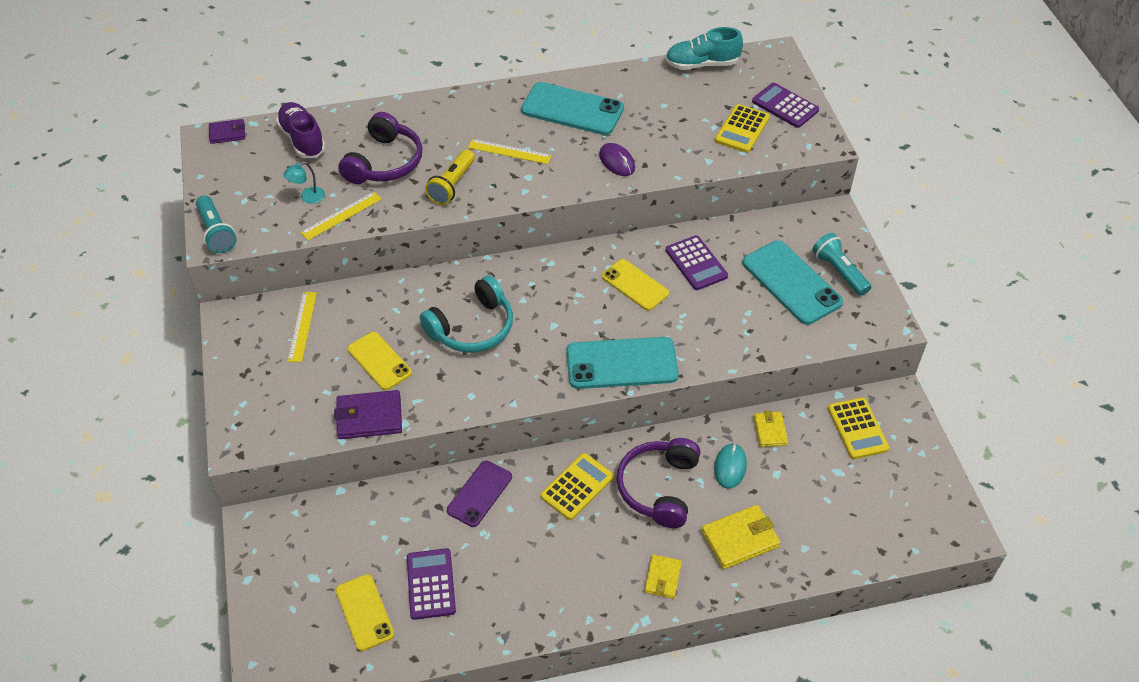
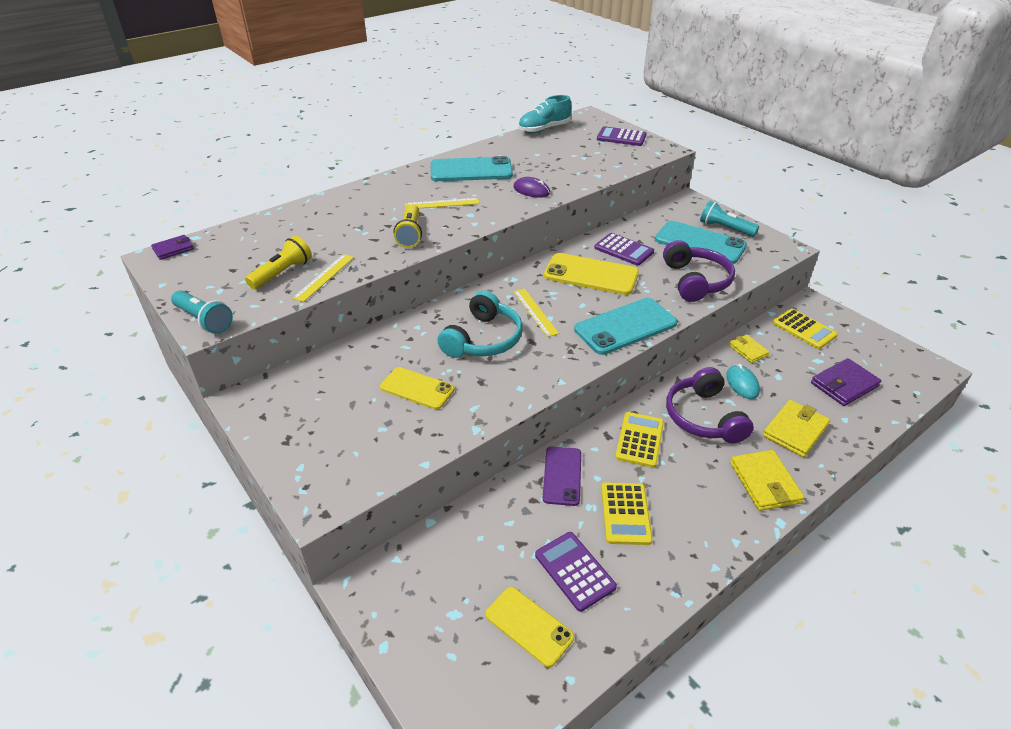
camera: 25 degrees left, 10 degrees down
(302, 139) = (251, 237): purple shoe -> none
(302, 326) = (323, 385): yellow ruler -> yellow ruler (535, 312)
(307, 197) = (283, 273): turquoise lamp -> yellow flashlight
(369, 417) = (438, 435): purple wallet -> purple wallet (844, 385)
(384, 162) = (339, 234): purple headphones -> purple headphones (695, 281)
(635, 285) = (591, 275): yellow phone -> yellow phone, size x1.56
(662, 578) = (764, 483): yellow wallet -> yellow wallet, size x1.60
(742, 129) = (604, 154): yellow calculator -> yellow calculator (625, 513)

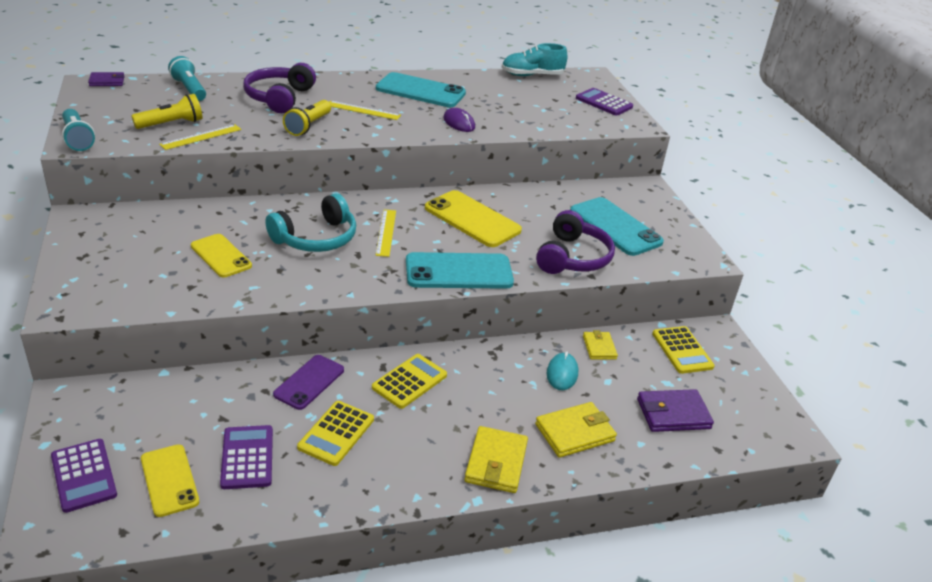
camera: 20 degrees right, 5 degrees down
(623, 250) = (528, 209): purple calculator -> purple calculator (83, 475)
(703, 417) = (492, 386): purple headphones -> purple headphones (279, 98)
(725, 228) = (657, 222): turquoise flashlight -> turquoise flashlight (189, 89)

